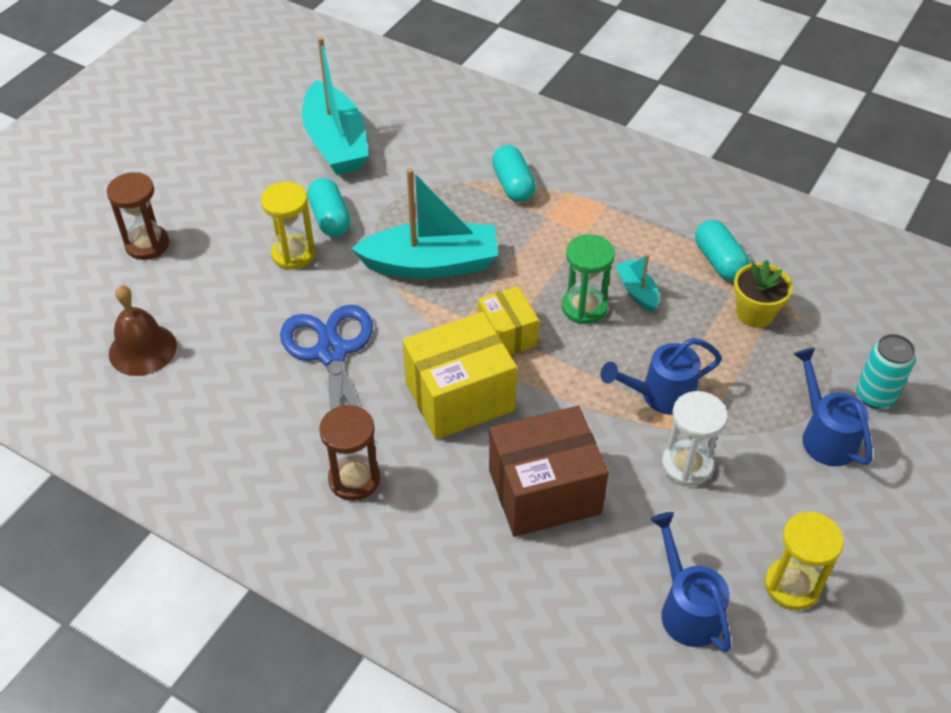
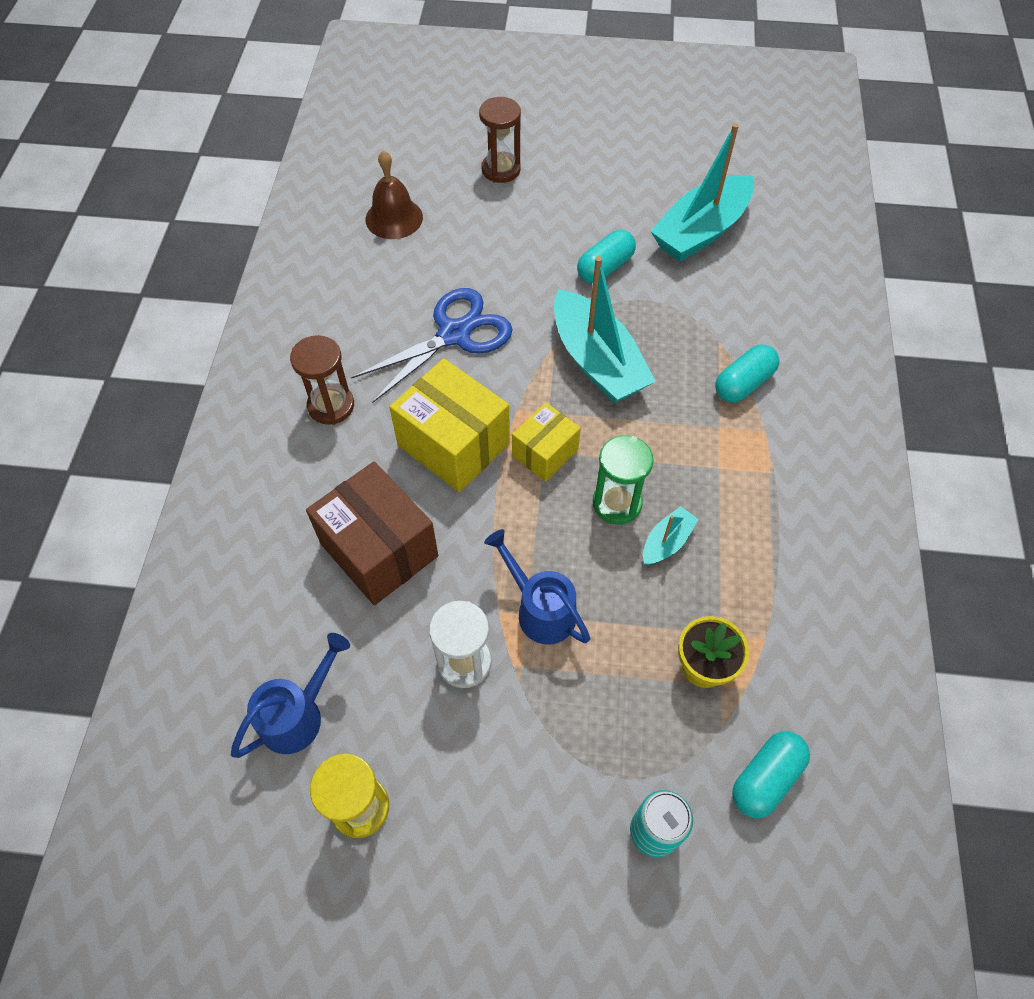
camera: 65 degrees right, 10 degrees up
(293, 254) = (548, 262): yellow hourglass -> none
(719, 261) = (759, 606): turquoise capsule -> turquoise capsule (765, 778)
(824, 435) = (568, 789): blue watering can -> none

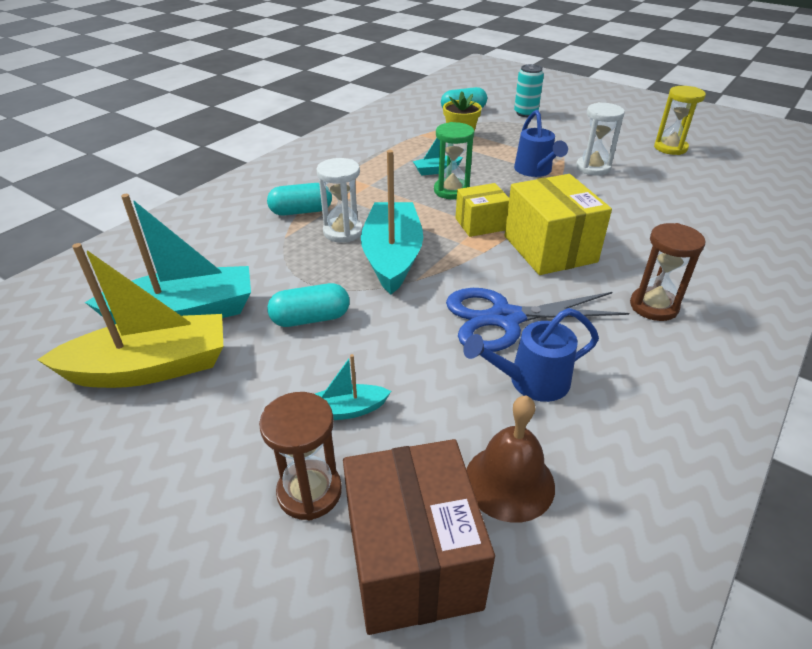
camera: 150 degrees left, 20 degrees down
(298, 714) = (703, 178): blue watering can -> blue watering can (530, 381)
(379, 550) = (633, 218): brown box -> brown box (412, 560)
(518, 216) = (346, 410): none -> turquoise boat
(669, 188) = (150, 368): none -> yellow boat
(672, 373) = (343, 232): none -> white hourglass

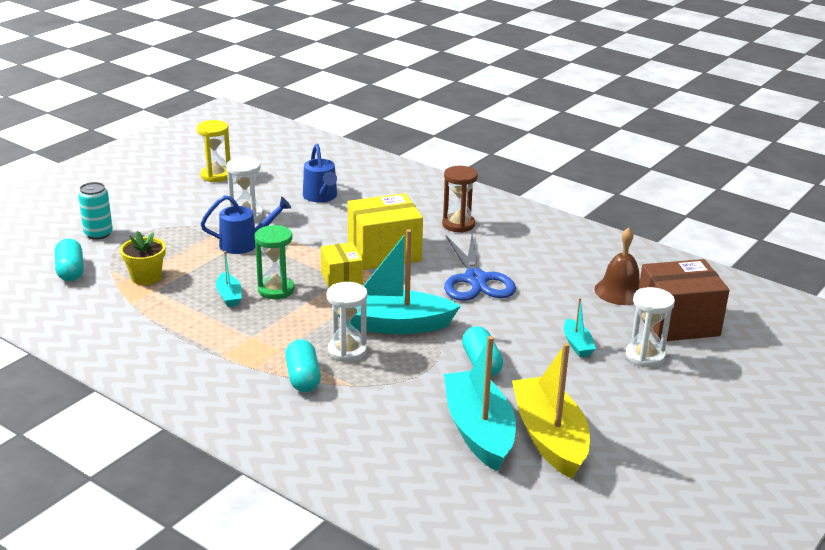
camera: 90 degrees left, 10 degrees down
(309, 492) = (645, 356): brown hourglass -> white hourglass
(530, 381) = (539, 276): blue watering can -> blue watering can (321, 197)

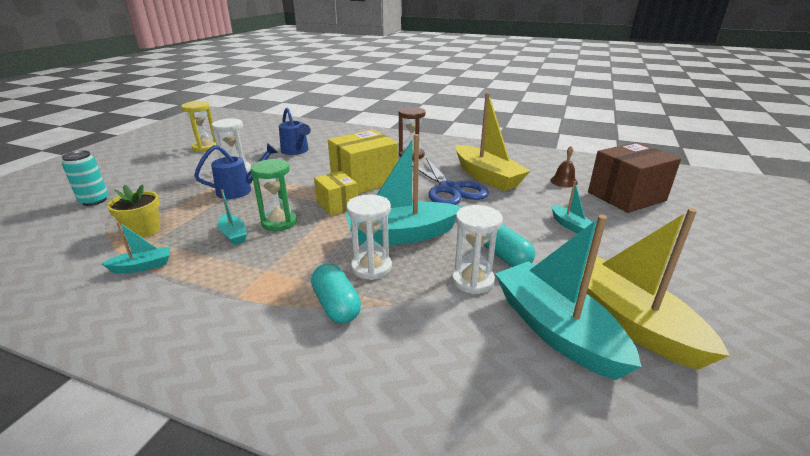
camera: 15 degrees left, 0 degrees up
(70, 271) = (59, 237): turquoise capsule -> none
(145, 313) = (143, 266): none -> turquoise boat
(530, 270) = (486, 177): none -> yellow boat
(620, 291) = (563, 181): brown bell -> brown bell, size x0.64
(645, 356) = (630, 225): white hourglass -> white hourglass (472, 280)

